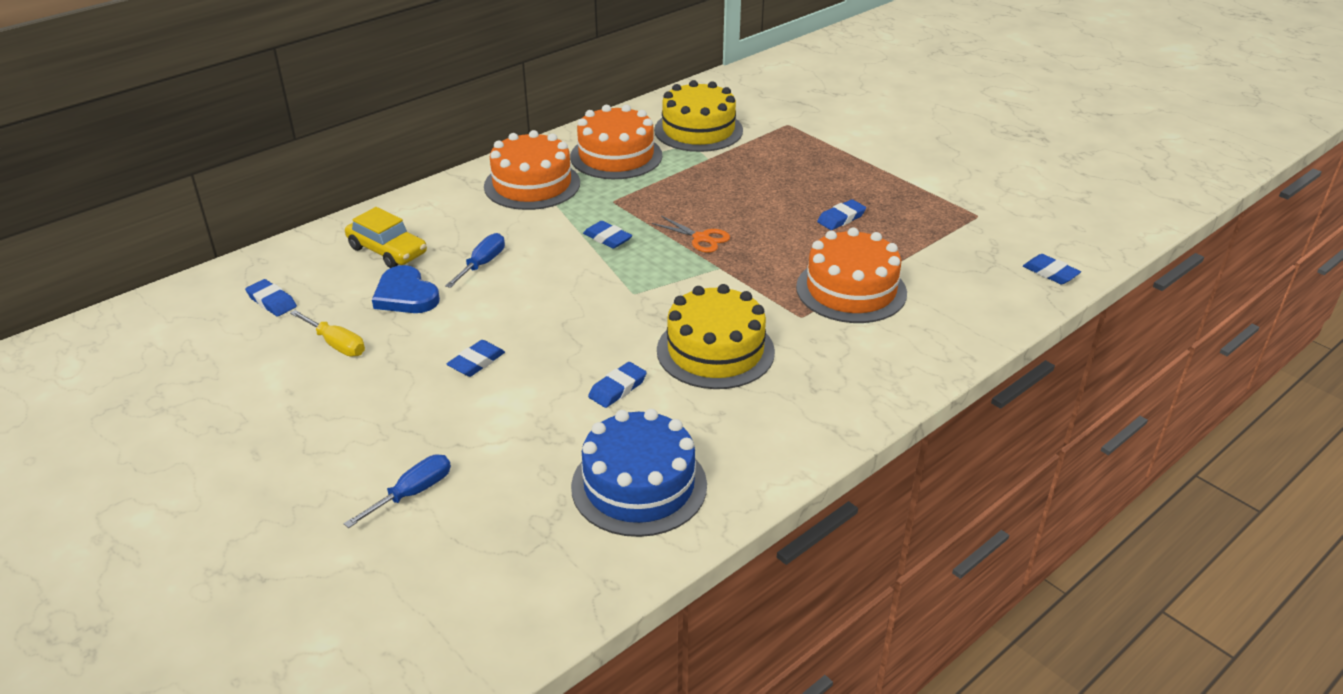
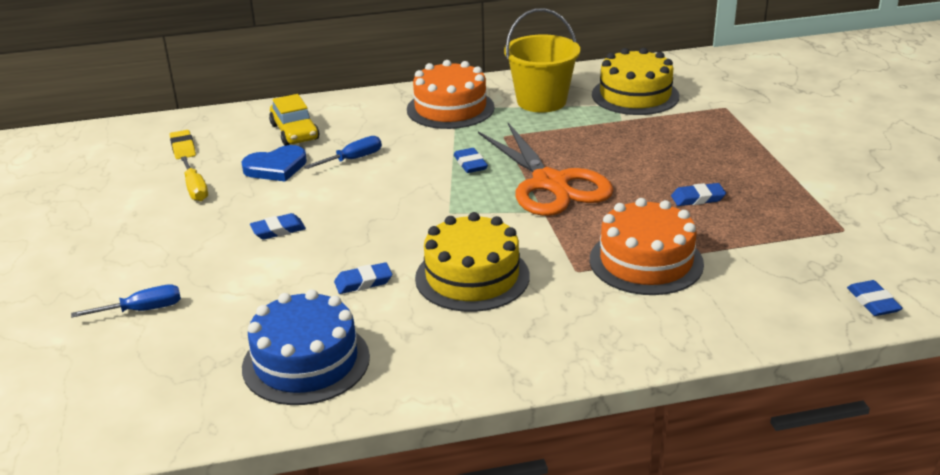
camera: 30 degrees right, 5 degrees down
(272, 301) = (183, 148): blue eraser -> yellow eraser
(405, 295) = (276, 167): blue heart -> blue heart turned 105 degrees counterclockwise
(616, 156) = (541, 101): orange cake -> yellow bucket
(701, 238) = (550, 183): orange scissors -> orange scissors, size x2.37

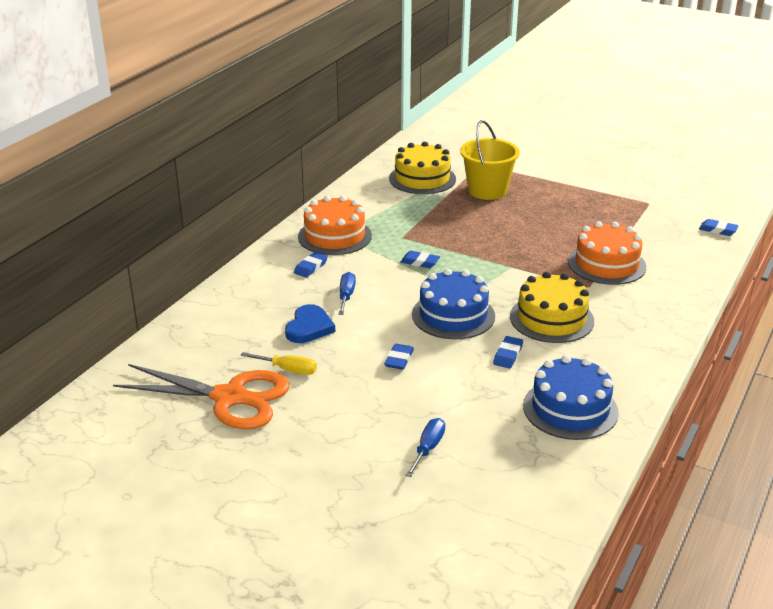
camera: 50 degrees left, 0 degrees up
(183, 148) = (212, 352): yellow eraser -> none
(294, 132) = (268, 301): yellow car -> none
(397, 222) = (453, 315): none -> blue cake
(541, 101) = (379, 206): yellow bucket -> yellow bucket (487, 190)
(550, 183) = (484, 250): orange scissors -> orange scissors (229, 397)
(698, 198) = (565, 220): blue eraser -> blue eraser (311, 267)

